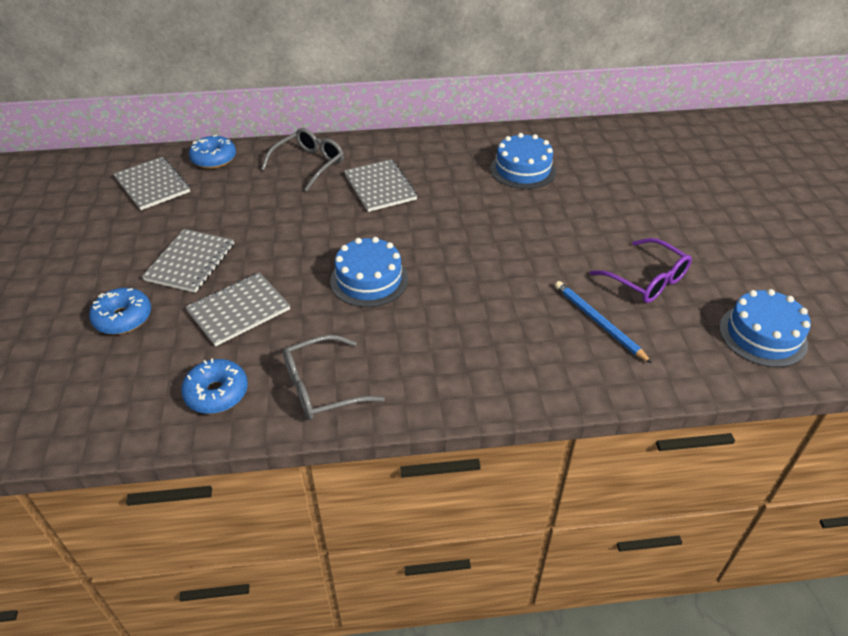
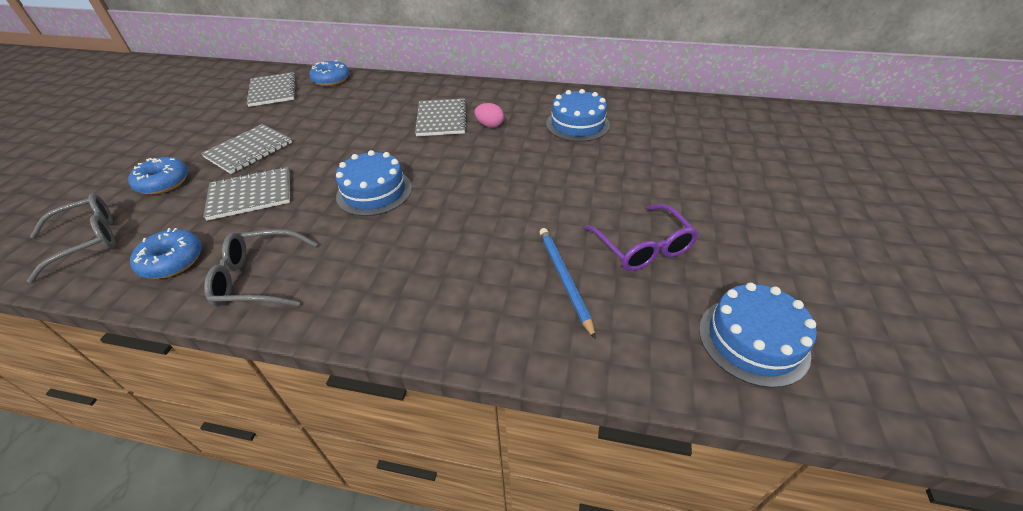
camera: 20 degrees right, 0 degrees up
(309, 164) = (398, 93): grey glasses -> grey glasses (88, 240)
(436, 185) = (490, 125): none -> pink egg

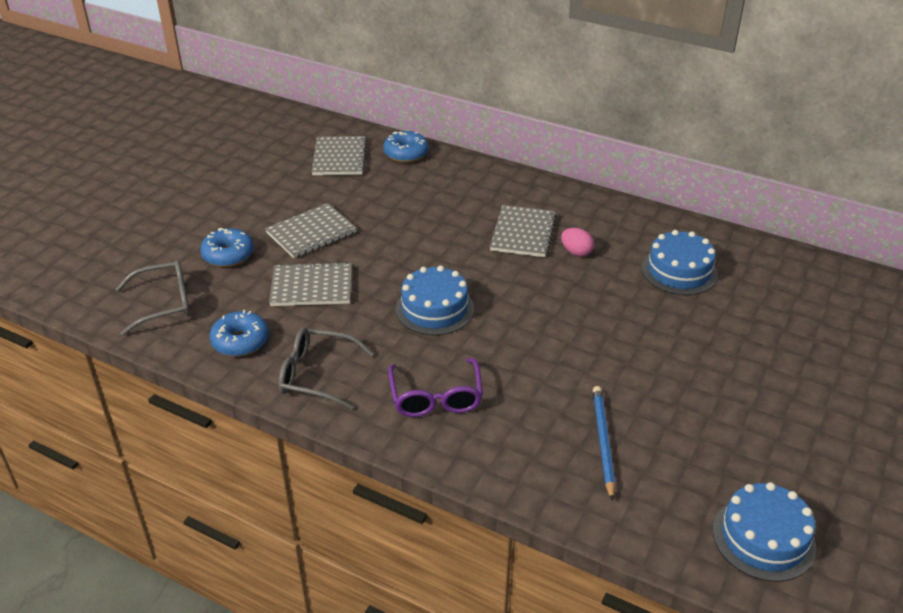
camera: 15 degrees right, 5 degrees down
(643, 247) = (695, 428): purple glasses -> purple glasses (436, 398)

